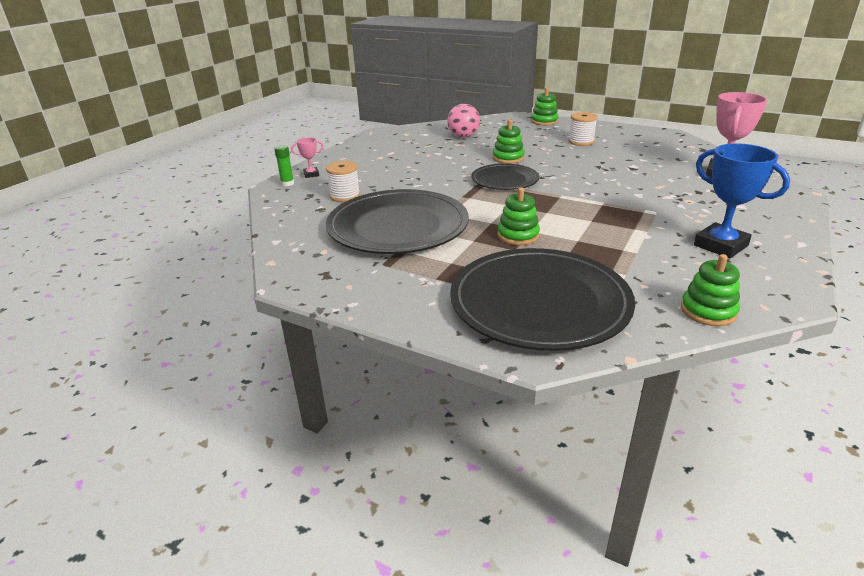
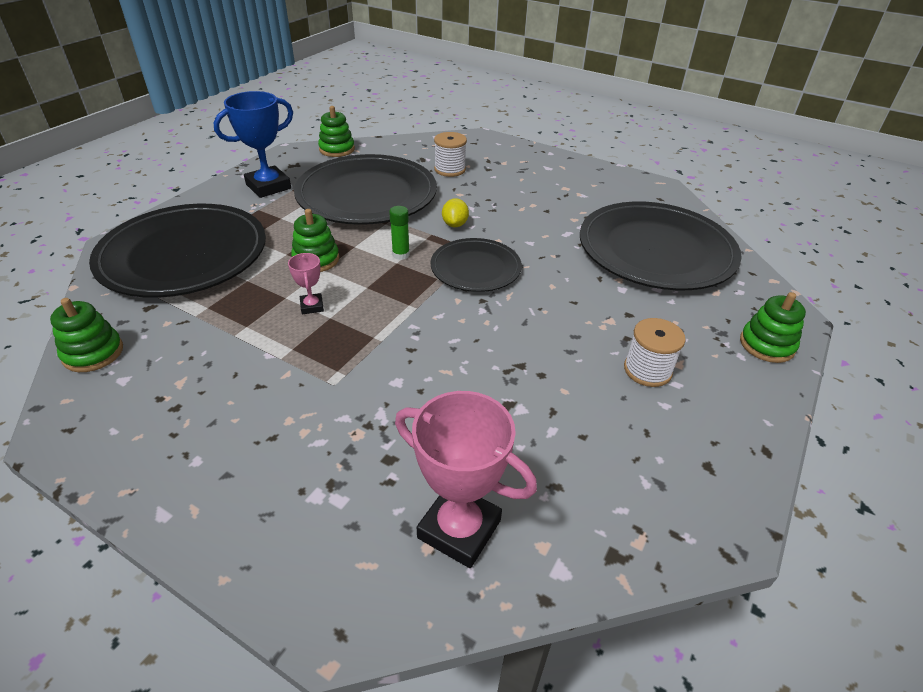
camera: 90 degrees right, 10 degrees up
(287, 183) = (488, 142): green glue stick -> green glue stick (401, 254)
(311, 174) = (511, 152): pink trophy -> pink trophy (312, 306)
(445, 189) = (455, 224): none -> yellow lemon
(463, 136) = (656, 250): pink ball -> black plate
(508, 158) = (560, 280): green stacking toy -> green stacking toy (337, 149)
(720, 245) = (208, 415): blue trophy -> blue trophy (268, 186)

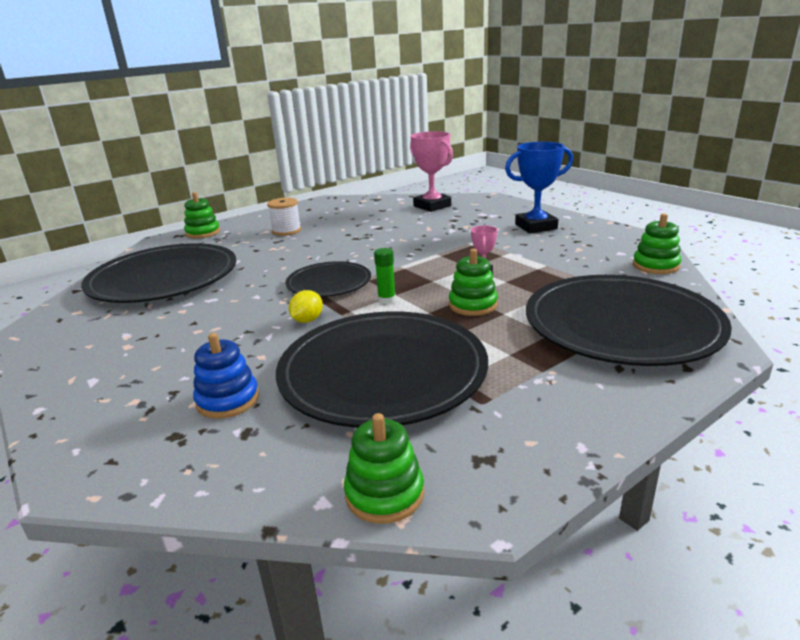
camera: 155 degrees left, 15 degrees down
(268, 186) = (530, 411): blue trophy -> blue trophy (536, 227)
(450, 169) = (228, 400): white spool -> blue stacking toy

